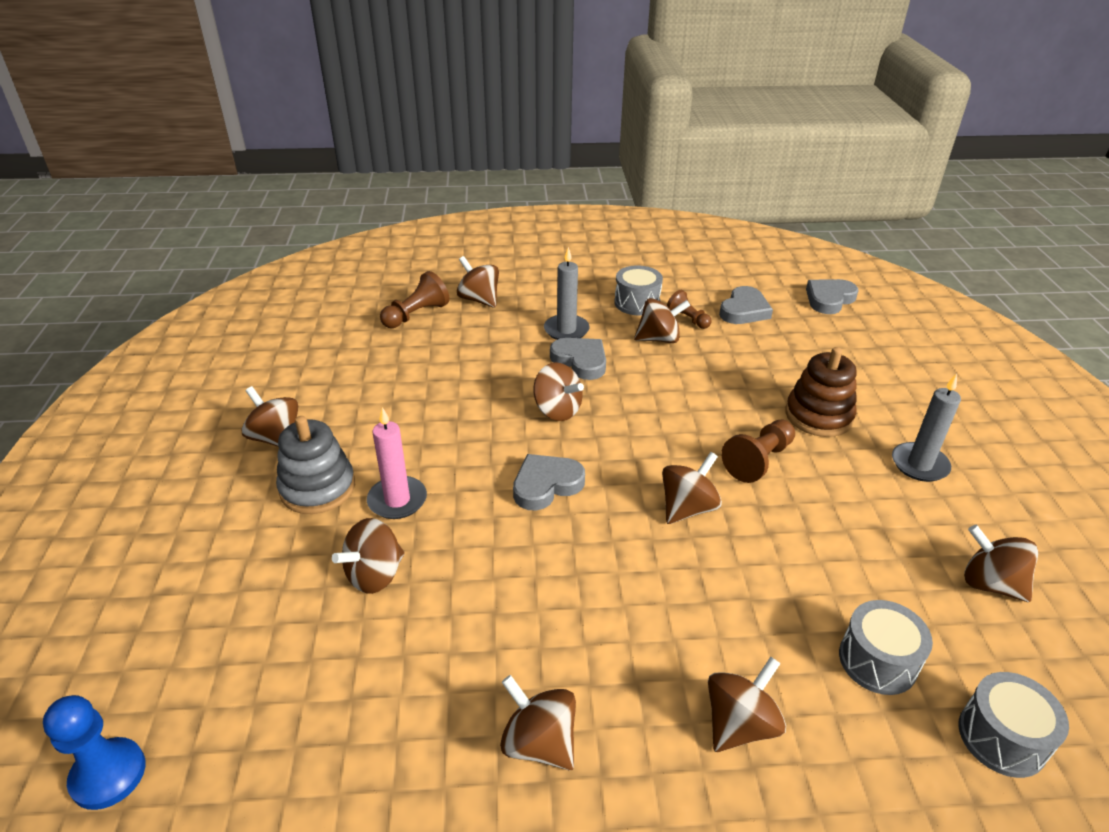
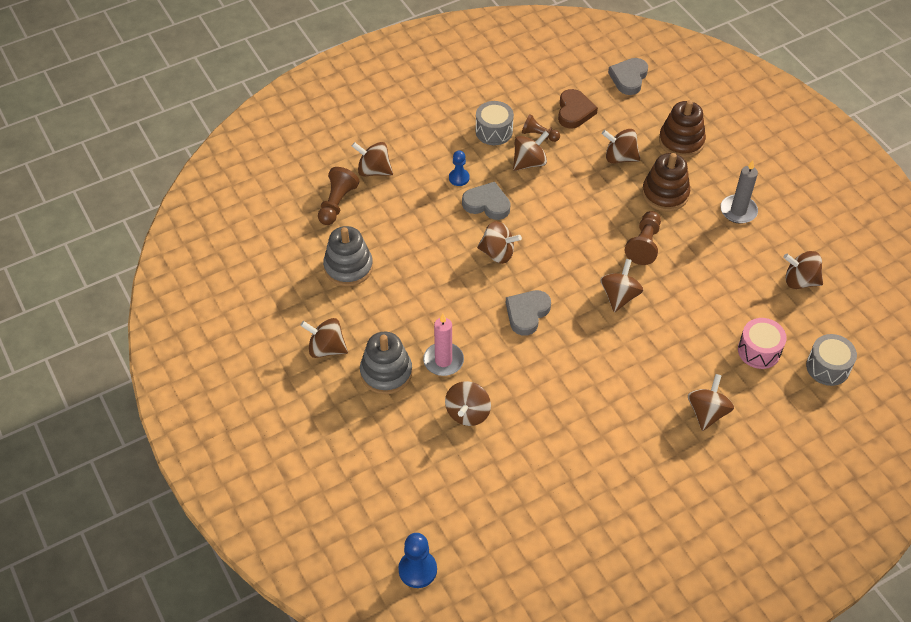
camera: 25 degrees left, 15 degrees up
(375, 371) = (348, 267): none -> grey stacking toy
(539, 742) = (617, 462): brown spinning top -> brown spinning top (620, 157)
(566, 330) = (459, 178): grey candle -> blue pawn
(744, 310) = (574, 111): grey heart -> brown heart
(868, 371) = (681, 141): none -> brown stacking toy
(877, 661) = (759, 351): grey drum -> pink drum

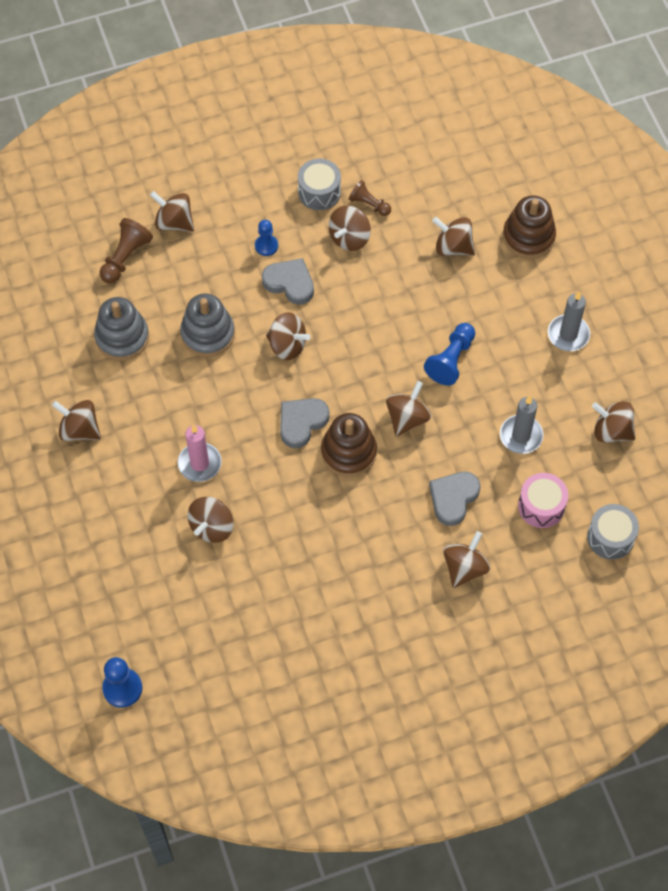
camera: 10 degrees right, 10 degrees up
(386, 372) = (136, 467): grey stacking toy -> grey stacking toy (208, 334)
(529, 162) = (349, 238): brown spinning top -> brown spinning top turned 150 degrees clockwise
(574, 111) = (417, 180): brown heart -> none
(629, 78) = (491, 145): grey heart -> grey heart (453, 498)
(644, 244) = (451, 360): brown pawn -> blue pawn
(665, 194) = (492, 300): brown stacking toy -> brown stacking toy (348, 452)
(723, 296) = (521, 436): none -> grey candle

